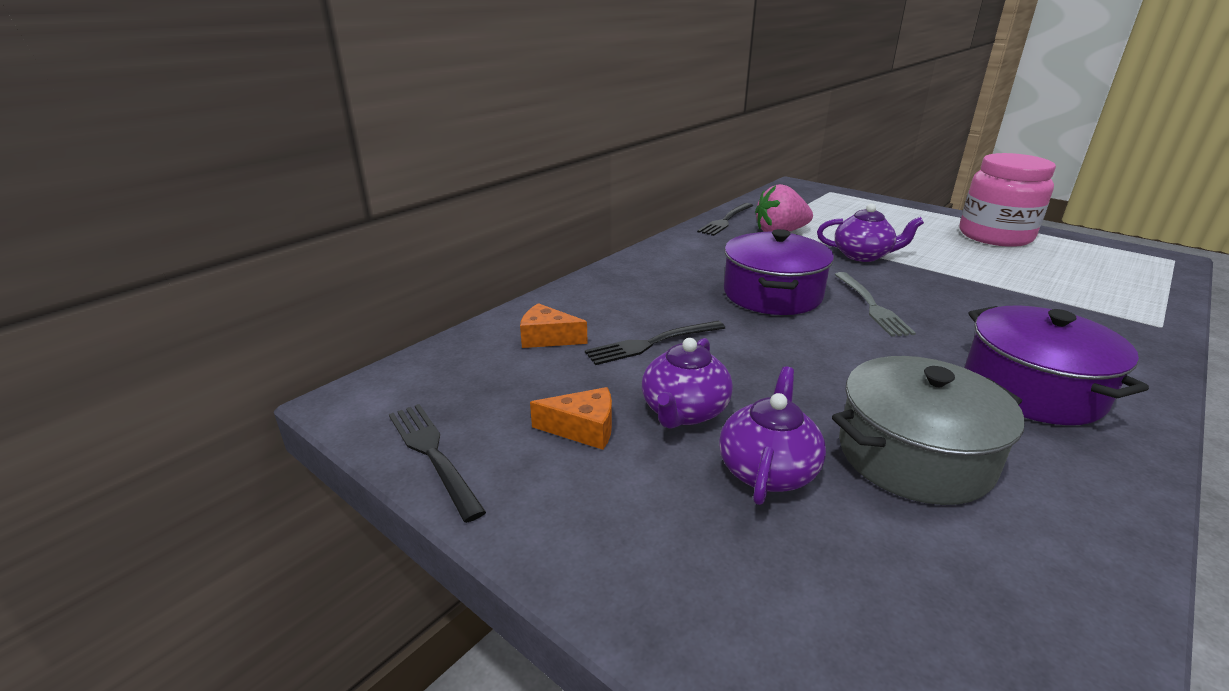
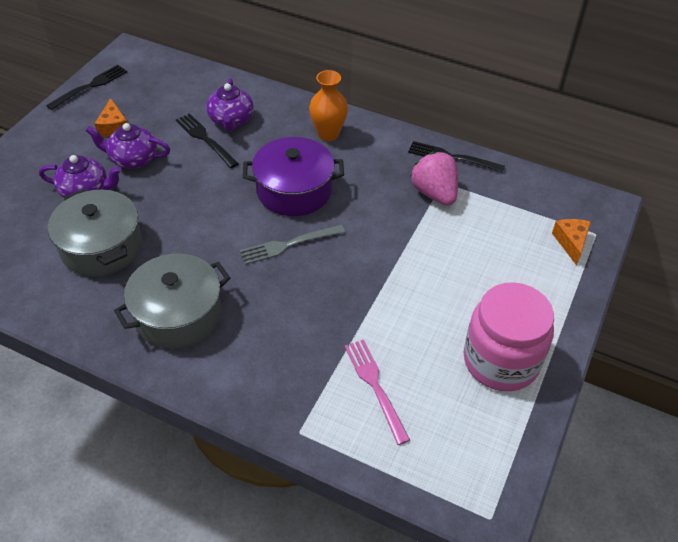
camera: 75 degrees right, 20 degrees up
(547, 338) = (203, 97): orange cheese -> orange cheese (571, 242)
(670, 267) = (328, 134): none -> orange vase
(863, 255) = (397, 247): purple teapot -> purple teapot (231, 120)
(1032, 389) = (178, 314): purple pot -> grey pot
(1065, 285) = (375, 386): none -> pink fork

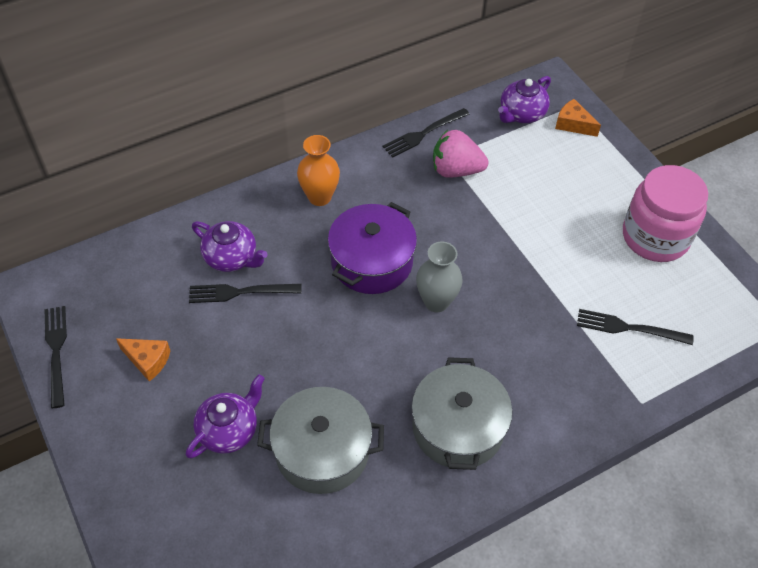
camera: 55 degrees left, 5 degrees up
(133, 159) = (215, 367): purple teapot -> purple teapot (521, 114)
(289, 245) = (436, 302): grey fork -> grey vase
(375, 386) = (629, 328): pink fork -> black fork

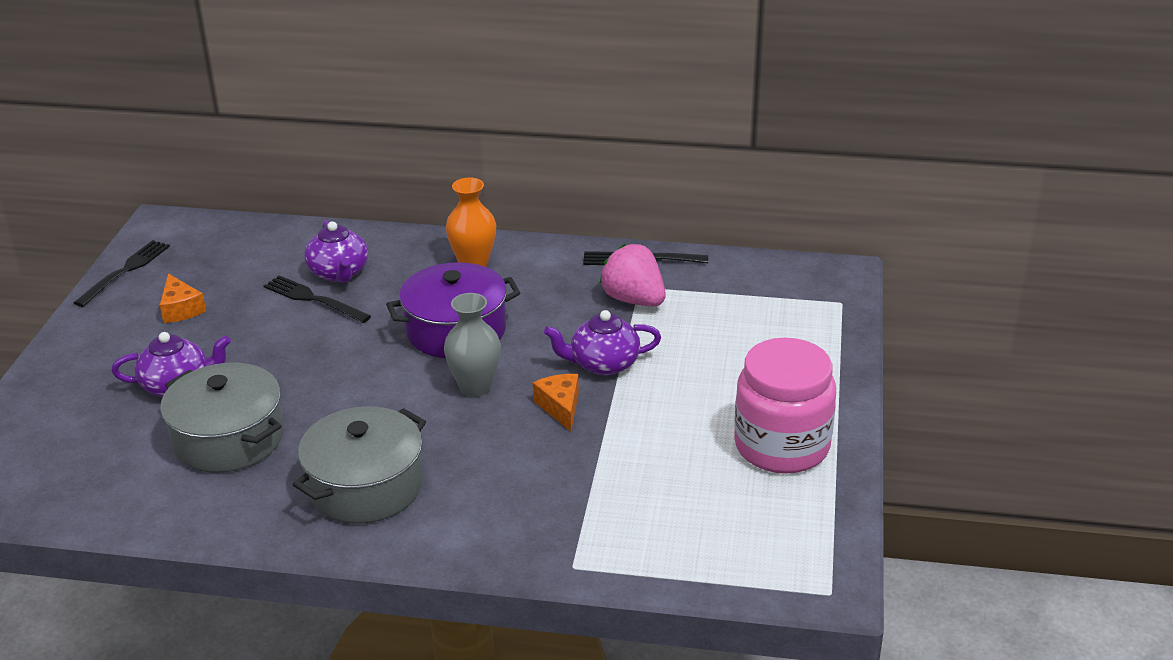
camera: 40 degrees right, 20 degrees down
(521, 114) = (768, 285): purple teapot -> purple teapot (603, 364)
(573, 124) = (816, 316): orange cheese -> orange cheese (560, 407)
(629, 328) = (645, 503): black fork -> none

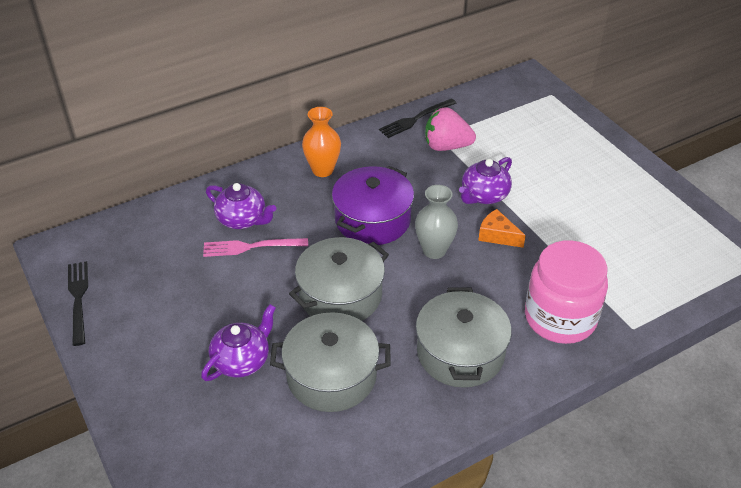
camera: 40 degrees left, 10 degrees up
(181, 309) = (164, 304): orange cheese -> none
(313, 299) = (251, 247): black fork -> pink fork
(331, 379) = (340, 295): none -> grey pot
(781, 446) = (633, 194): pink jar -> pink jar (560, 318)

